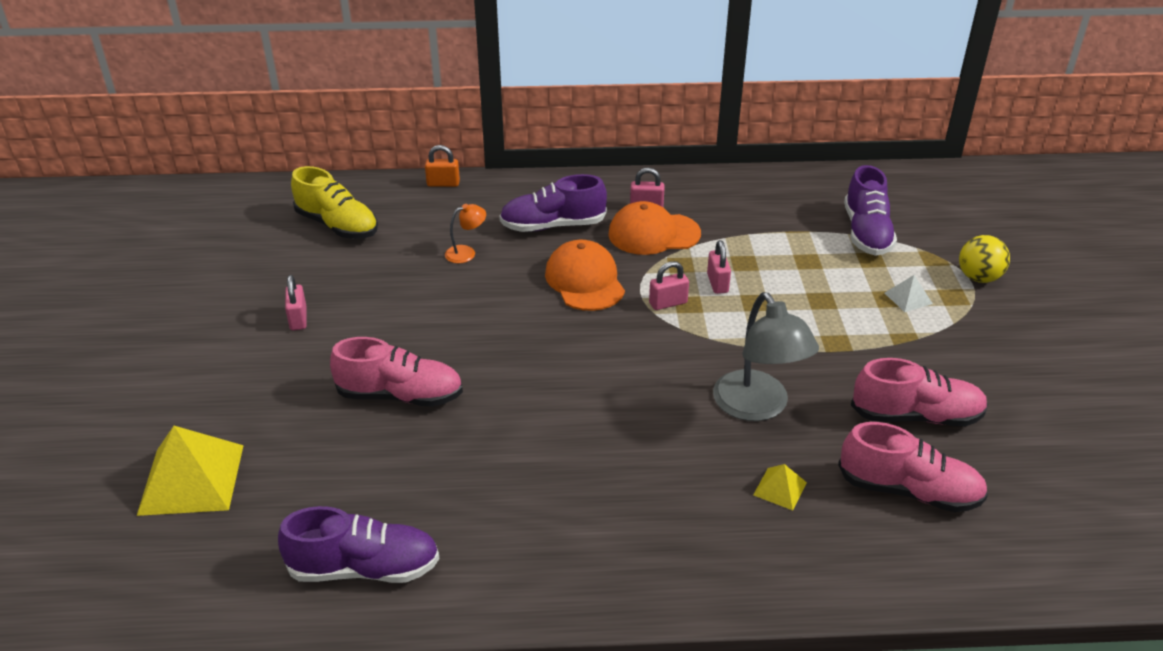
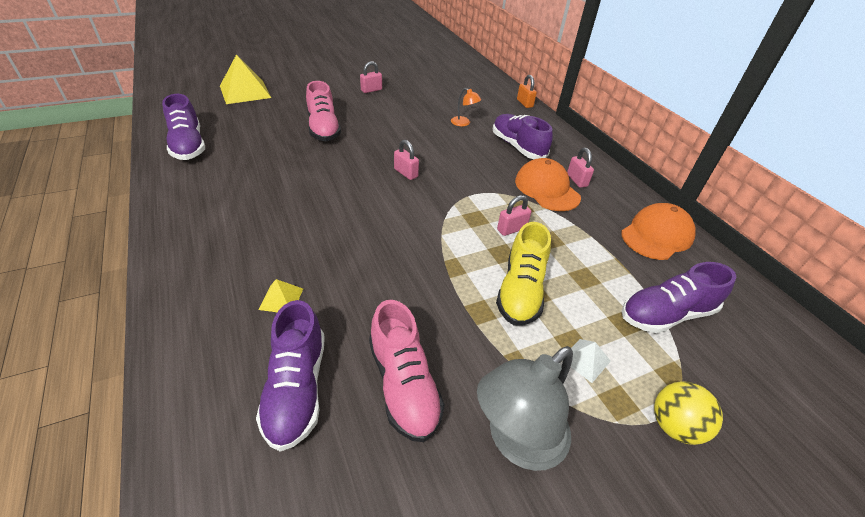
camera: 65 degrees right, 5 degrees up
(337, 225) = (456, 83): yellow shoe -> yellow shoe (520, 290)
(584, 281) = (468, 169): orange cap -> orange cap (656, 235)
(668, 303) = (469, 208): pink padlock -> pink padlock (406, 173)
(757, 407) = (372, 273): grey lamp -> grey lamp (517, 441)
(909, 491) = (297, 388): pink shoe -> purple shoe

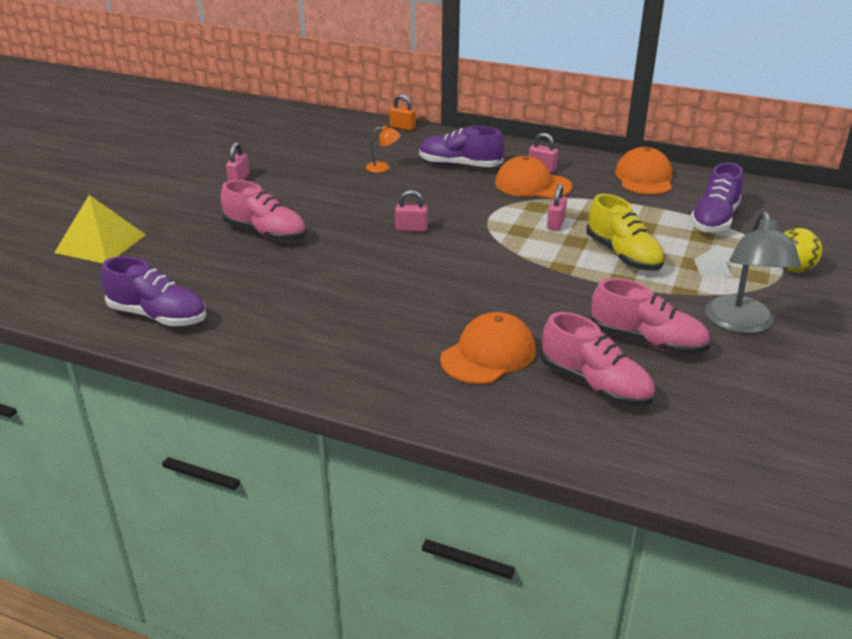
camera: 40 degrees left, 10 degrees down
(281, 298) = (488, 354): yellow pyramid -> orange cap
(297, 388) = (595, 385): purple shoe -> pink shoe

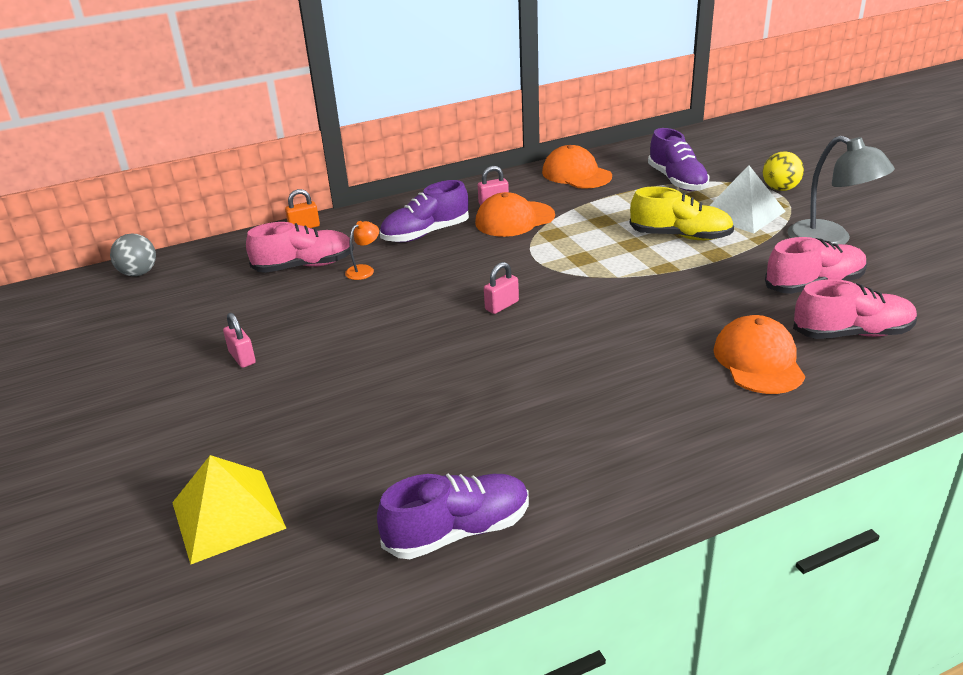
camera: 45 degrees left, 0 degrees up
(266, 233) = (386, 388): pink shoe -> pink shoe (304, 266)
(279, 112) = (139, 273): none -> grey ball
(556, 223) = (593, 239): pink padlock -> none
(712, 267) = (742, 213): white pyramid -> white pyramid, size x2.12

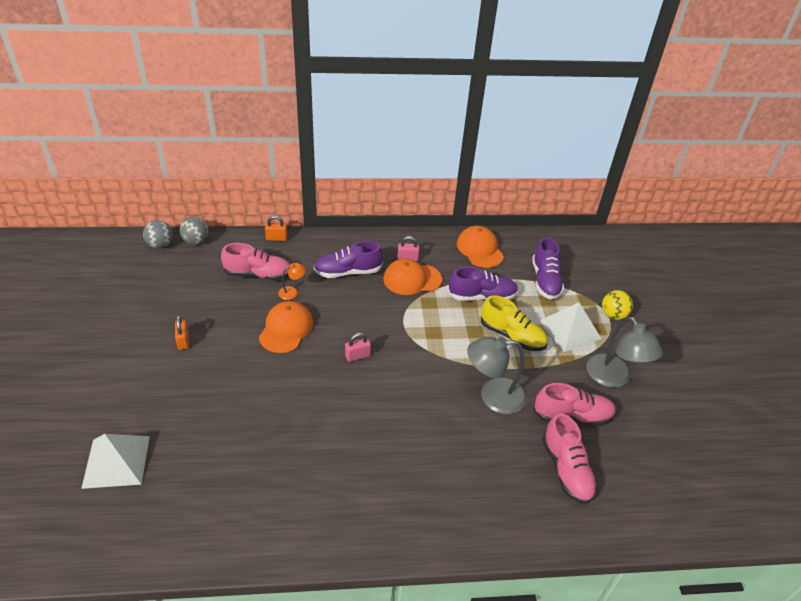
camera: 15 degrees right, 10 degrees up
(190, 257) = (196, 241): none -> grey ball
(228, 515) = (116, 461): yellow pyramid -> white pyramid
(242, 358) = (183, 341): pink padlock -> orange padlock
(458, 531) = (229, 526): purple shoe -> purple shoe (482, 296)
(705, 294) = (493, 396): none -> grey lamp
(758, 361) = (488, 468): orange cap -> orange cap (286, 329)
(852, 333) = (566, 469): pink shoe -> pink shoe turned 60 degrees clockwise

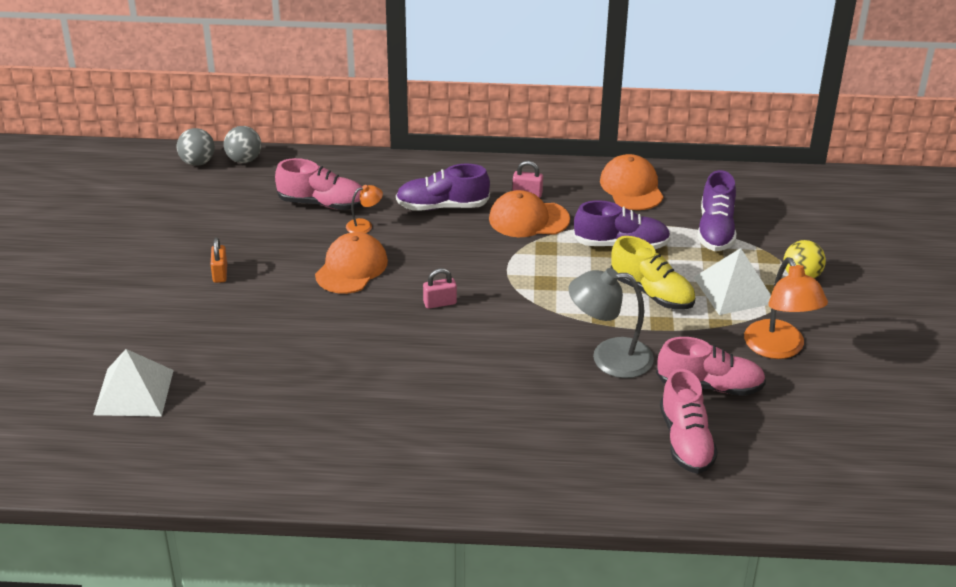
camera: 10 degrees right, 5 degrees down
(276, 238) = (351, 161): orange padlock -> none
(613, 378) = (779, 348): grey lamp -> orange lamp

